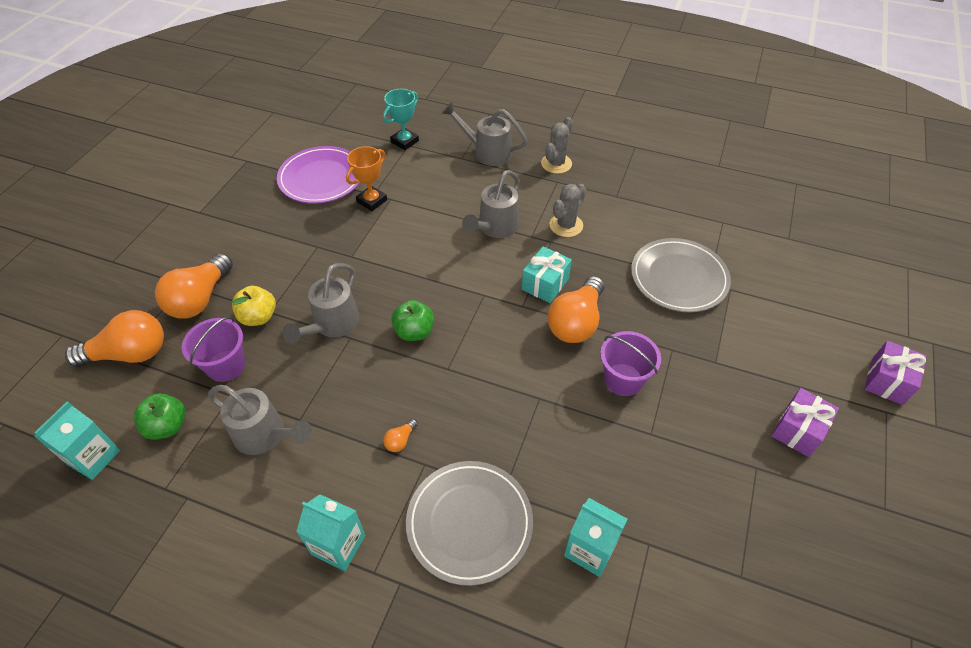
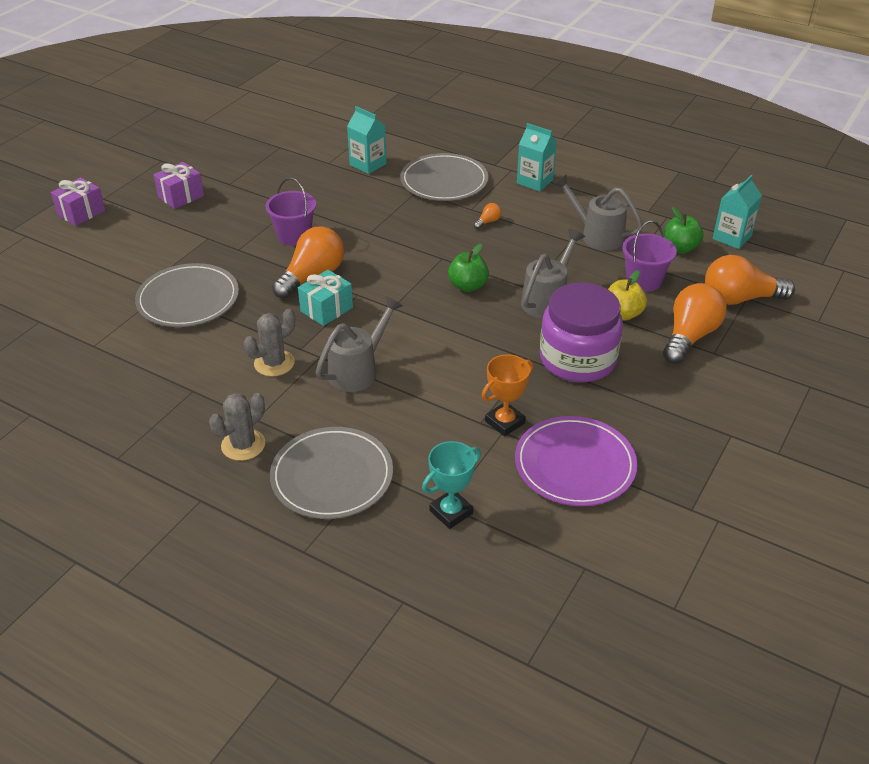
camera: 170 degrees left, 10 degrees down
(309, 261) = (577, 359): none -> purple jar
(487, 152) = (332, 476): grey watering can -> grey plate

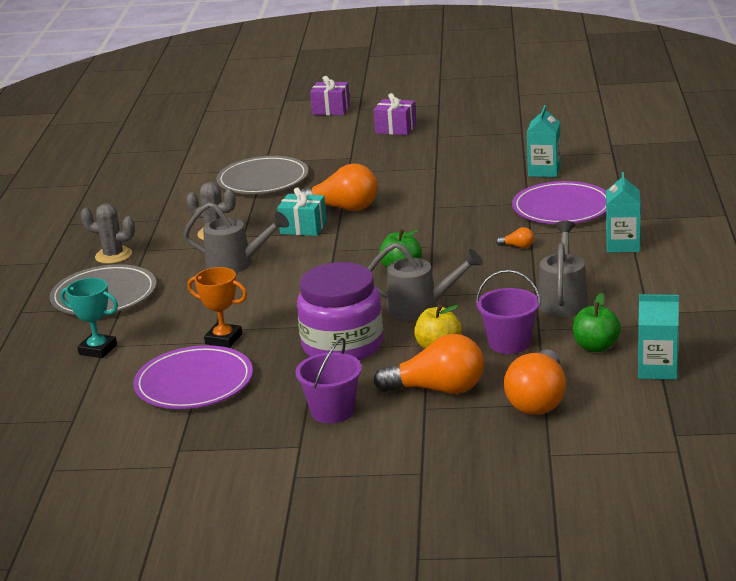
camera: 65 degrees right, 15 degrees down
(294, 236) = (392, 183): purple bucket -> purple bucket (332, 411)
(444, 181) = (562, 208): grey plate -> purple plate
(739, 299) = (538, 400): orange light bulb -> orange light bulb turned 135 degrees counterclockwise

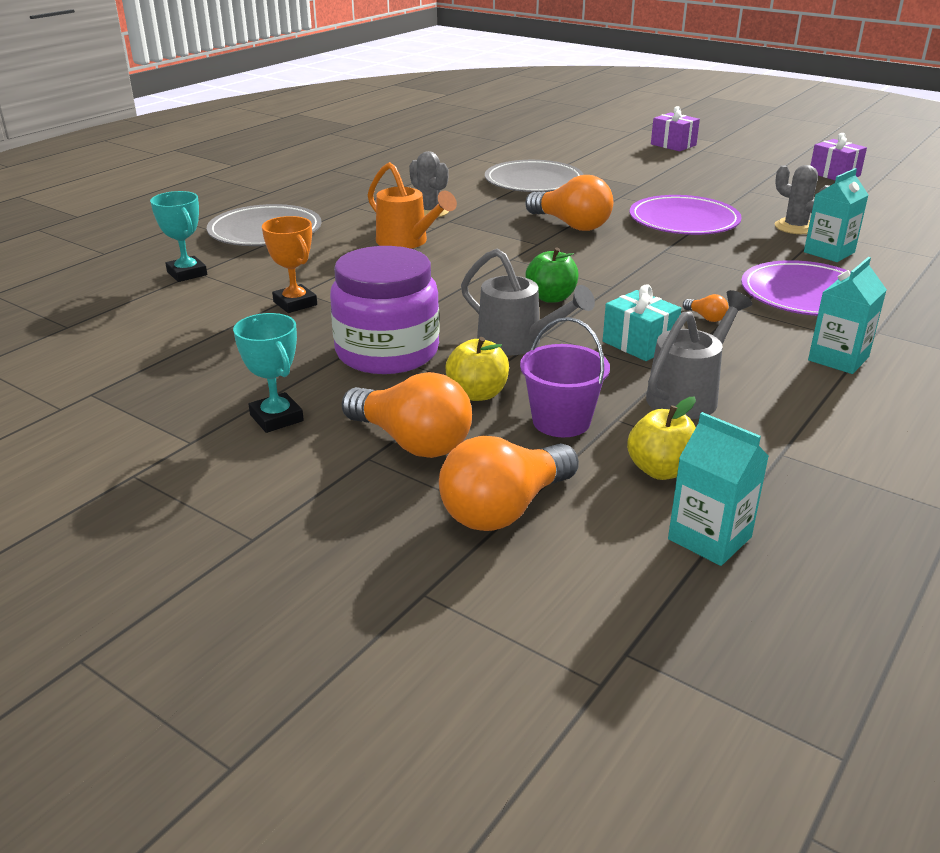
camera: 30 degrees right, 5 degrees up
(113, 255) = (323, 203): grey cactus -> grey cactus (795, 227)
(194, 383) = (207, 334): purple plate -> purple plate (684, 221)
(236, 264) = (407, 242): grey watering can -> orange watering can
(303, 228) = (511, 230): turquoise gift -> turquoise gift (639, 344)
(332, 411) = (276, 418): purple bucket -> turquoise trophy
(396, 129) = (715, 174): purple gift -> purple gift (834, 174)
(596, 347) = (661, 470): green apple -> yellow apple

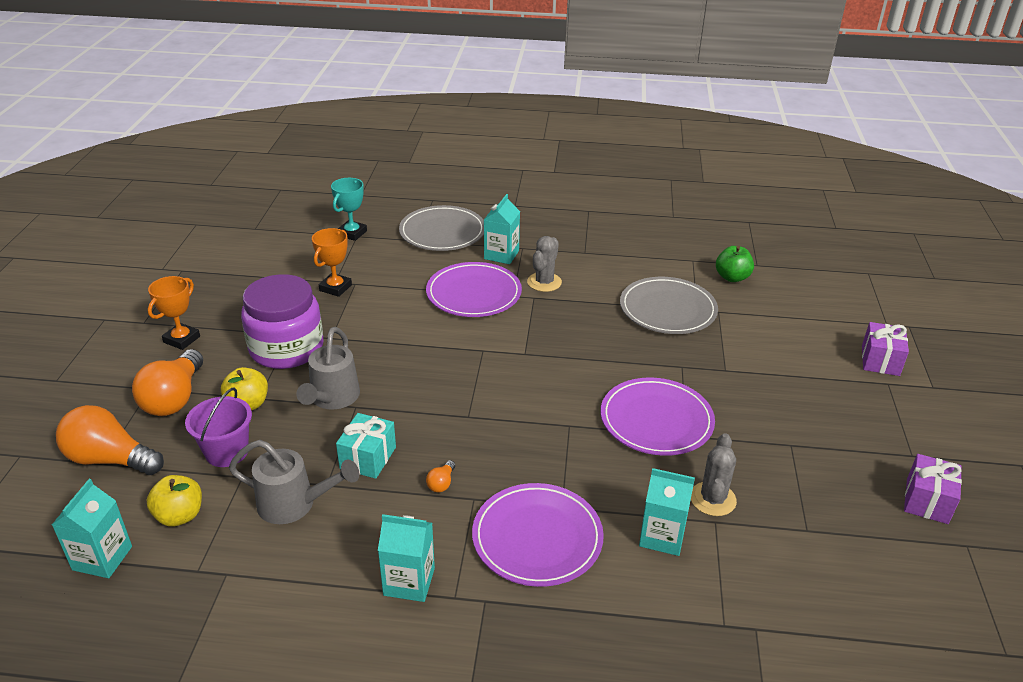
camera: 60 degrees right, 5 degrees up
(276, 418) = (182, 339): turquoise trophy -> orange trophy
(353, 217) = (501, 255): none -> turquoise carton
(407, 242) = (474, 293): orange watering can -> purple plate
(551, 297) = (422, 391): green apple -> green apple (732, 277)
(571, 225) = (582, 359): orange light bulb -> none

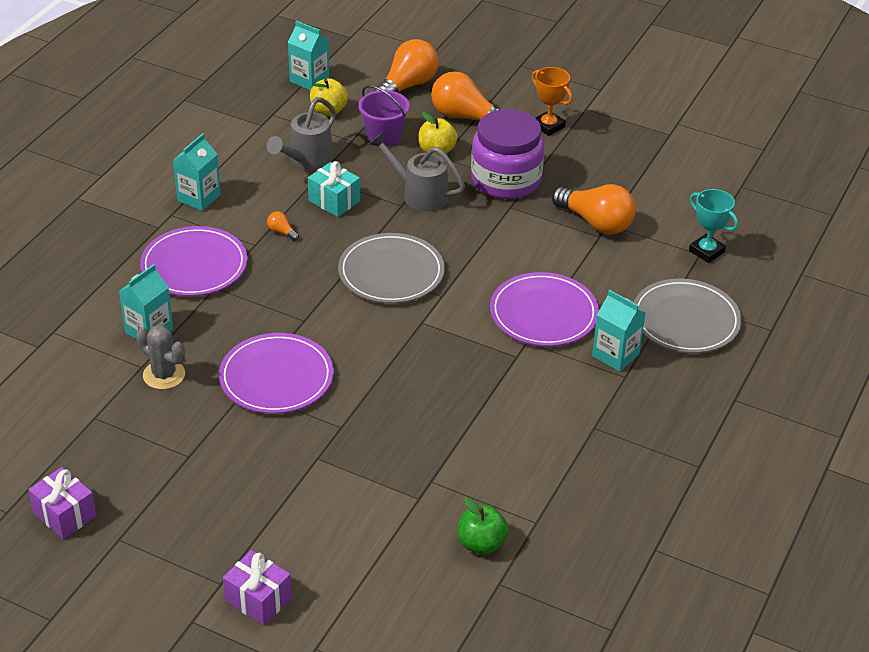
camera: 110 degrees right, 5 degrees up
(335, 288) = (596, 223): orange trophy -> orange light bulb
(544, 282) = (542, 373): grey cactus -> none
(667, 309) = (443, 456): grey plate -> grey plate (391, 272)

